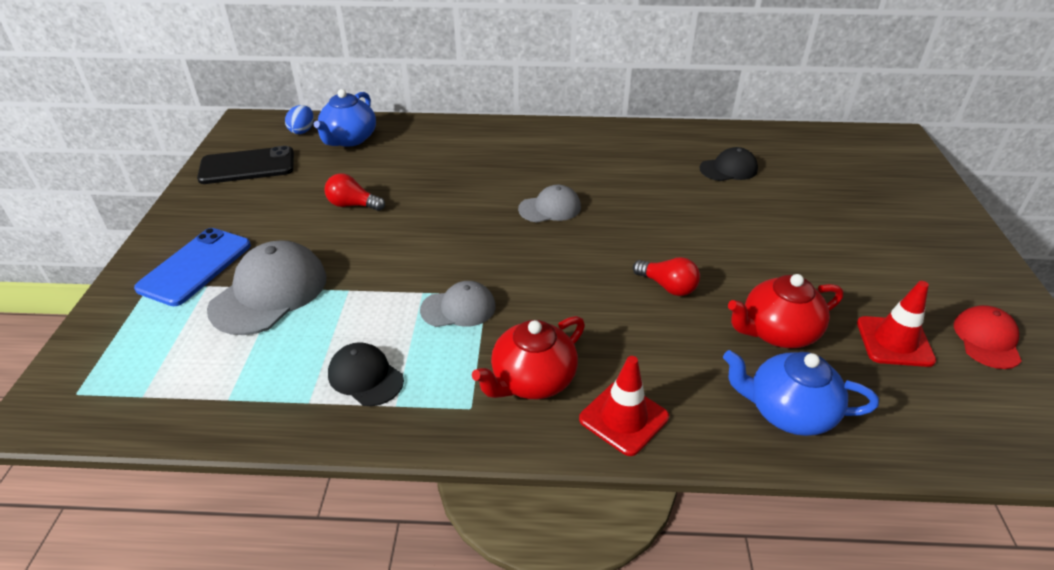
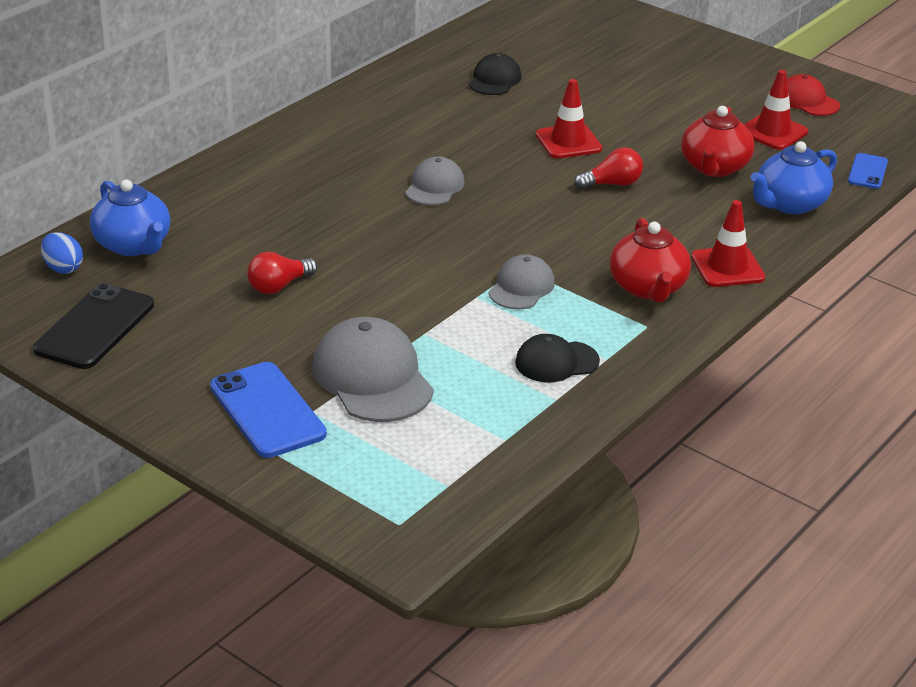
camera: 55 degrees left, 5 degrees down
(696, 237) = (568, 142): none -> red traffic cone
(934, 445) = (867, 171): none -> blue phone

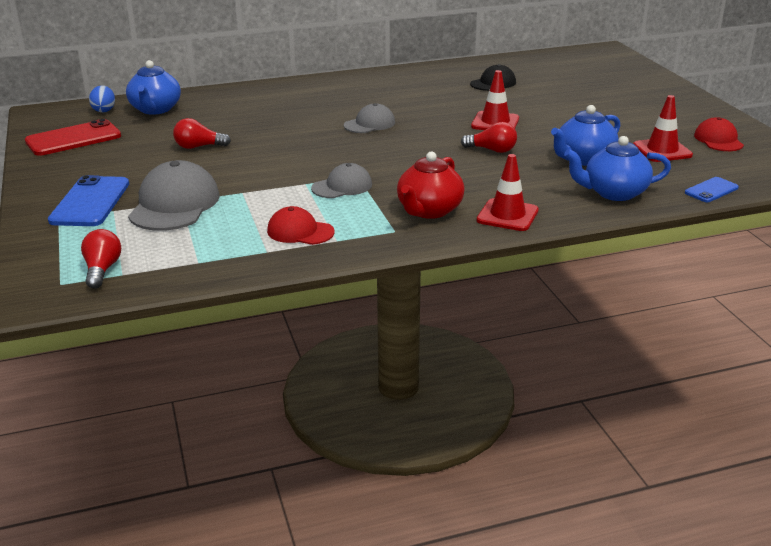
camera: 35 degrees right, 5 degrees down
(95, 327) = (73, 139): black phone -> red phone
(419, 489) = (102, 270): none -> red light bulb
(556, 362) = (300, 231): black cap -> red cap
(714, 168) = (583, 159): red teapot -> blue teapot

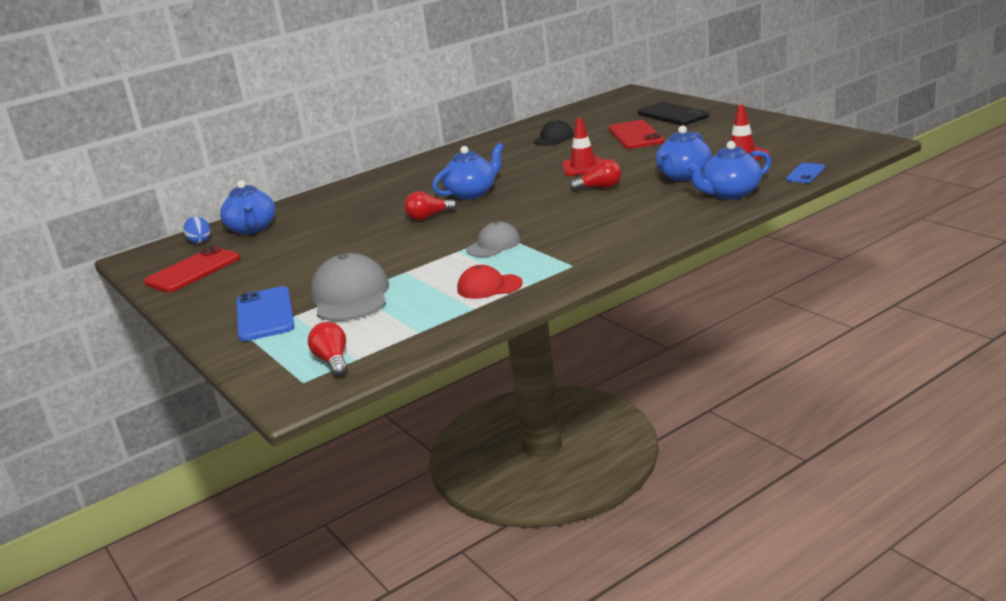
camera: 15 degrees left, 5 degrees down
(198, 147) = (327, 247): red light bulb -> red light bulb (428, 217)
(369, 124) = (472, 193): grey cap -> blue teapot
(429, 211) = (588, 244): red teapot -> none
(507, 215) = (658, 231): red traffic cone -> none
(574, 100) = (635, 135): none -> red phone
(629, 86) = (672, 115): none -> black phone
(718, 140) = (779, 137): red cap -> none

